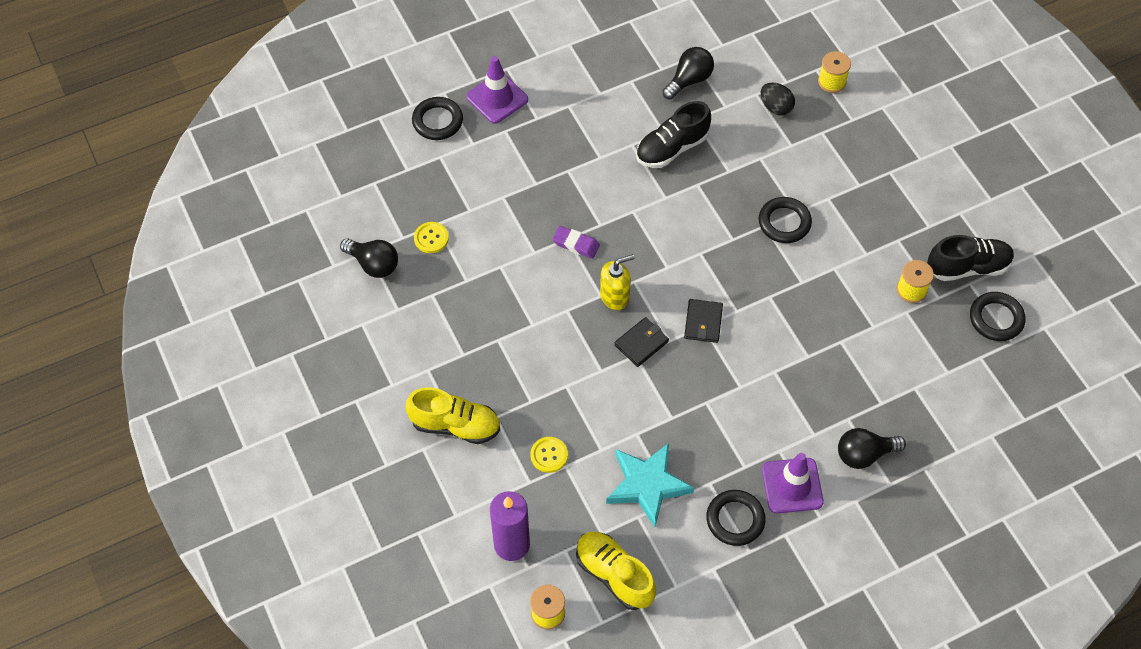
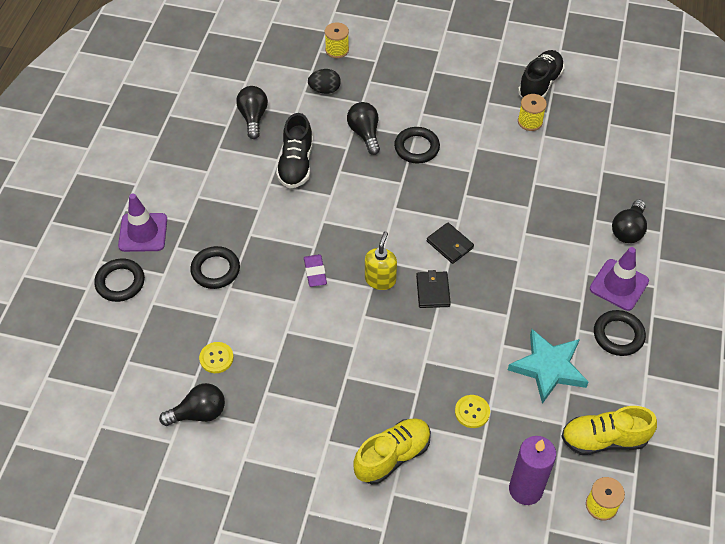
camera: 50 degrees left, 5 degrees down
(576, 244) = (315, 272): purple eraser -> purple eraser turned 75 degrees counterclockwise
(758, 173) = (365, 134): none -> black light bulb
(996, 319) = (589, 97): black ring -> black ring (215, 270)

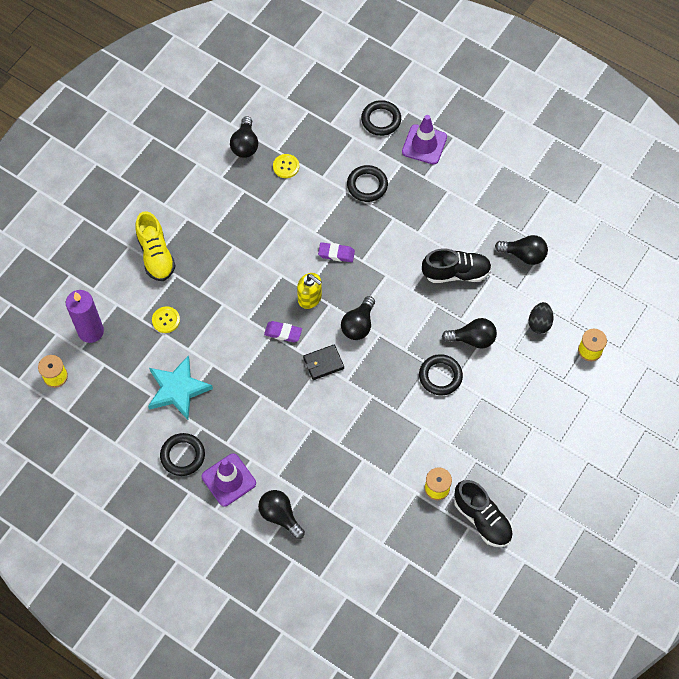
camera: 110 degrees right, 10 degrees up
(296, 164) = (456, 273): black shoe -> black shoe turned 150 degrees clockwise
(392, 228) = (358, 325): none -> black light bulb
(433, 291) = (283, 333): black wallet -> purple eraser
(604, 439) = (102, 402): yellow shoe -> none

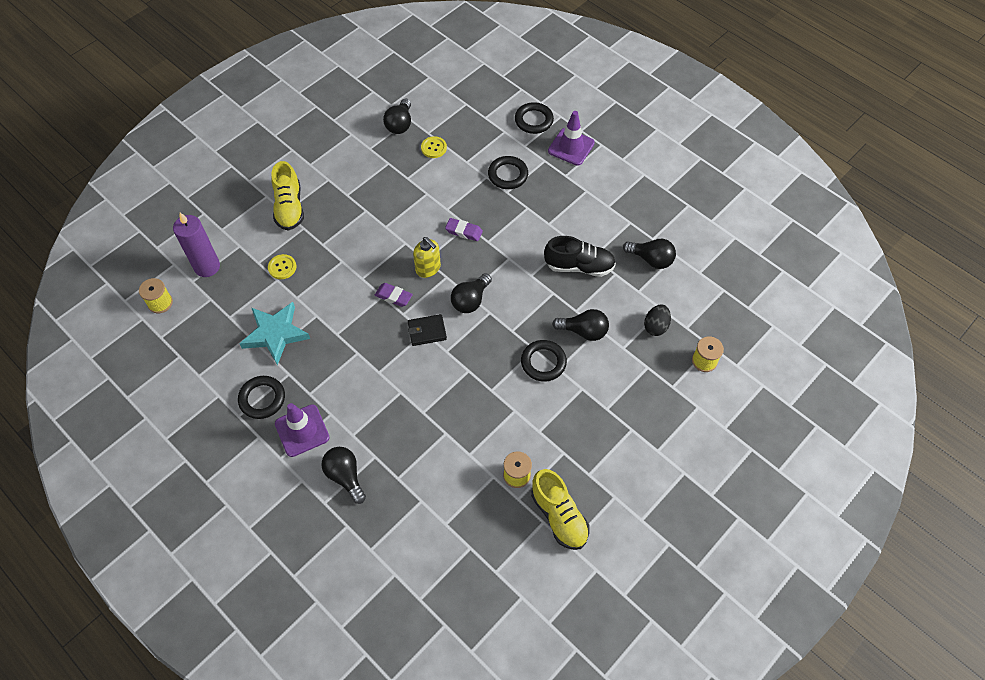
camera: 10 degrees right, 5 degrees down
(482, 519) = (559, 516): black shoe -> yellow shoe

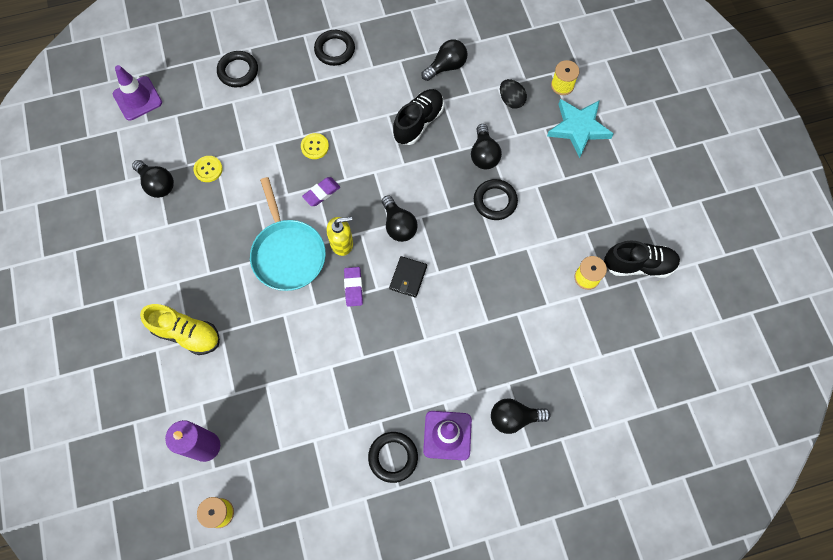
camera: 60 degrees left, 10 degrees up
(275, 334) = (328, 413): turquoise star -> turquoise star (578, 128)
(282, 267) = (255, 373): yellow button -> yellow button (315, 146)
(393, 296) = (353, 287): purple eraser -> purple eraser turned 60 degrees counterclockwise
(395, 236) = (288, 253): none -> turquoise pan
(508, 175) = (284, 125): black ring -> black ring (334, 50)
(559, 516) = (638, 265): yellow shoe -> black shoe
(571, 147) = (289, 59): purple traffic cone -> purple traffic cone (137, 98)
(584, 331) = (484, 154): black light bulb -> black light bulb turned 135 degrees clockwise

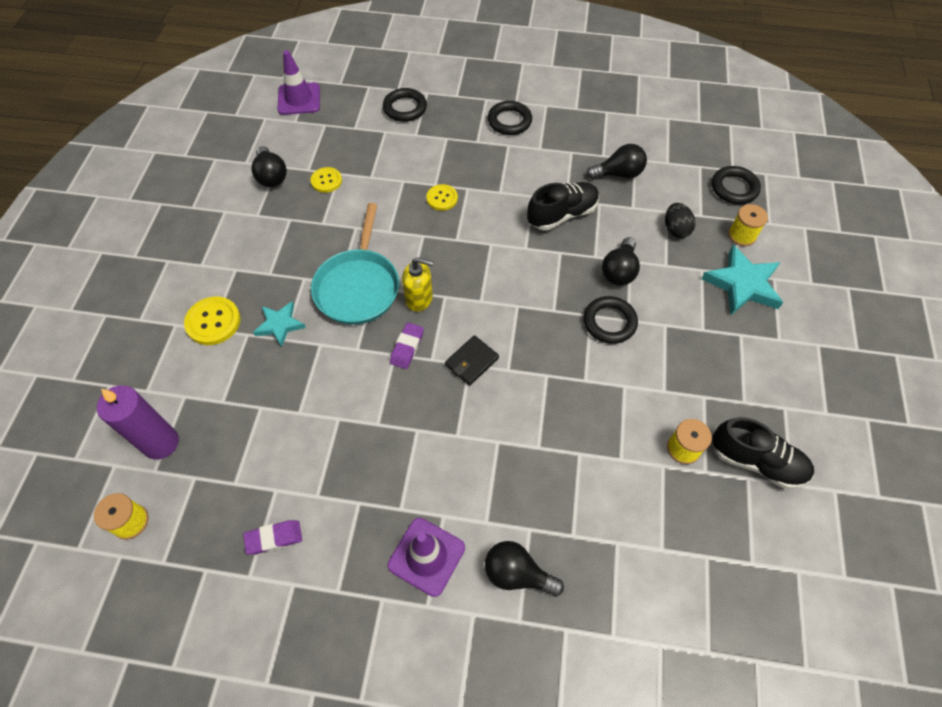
camera: 25 degrees right, 10 degrees down
(187, 333) = (213, 322): yellow shoe -> yellow button
(243, 312) = (280, 325): none -> turquoise star
(321, 193) = (425, 243): purple eraser -> purple eraser (274, 538)
(393, 457) = (350, 552): black ring -> black ring (734, 188)
(398, 225) = (489, 305): black light bulb -> none

